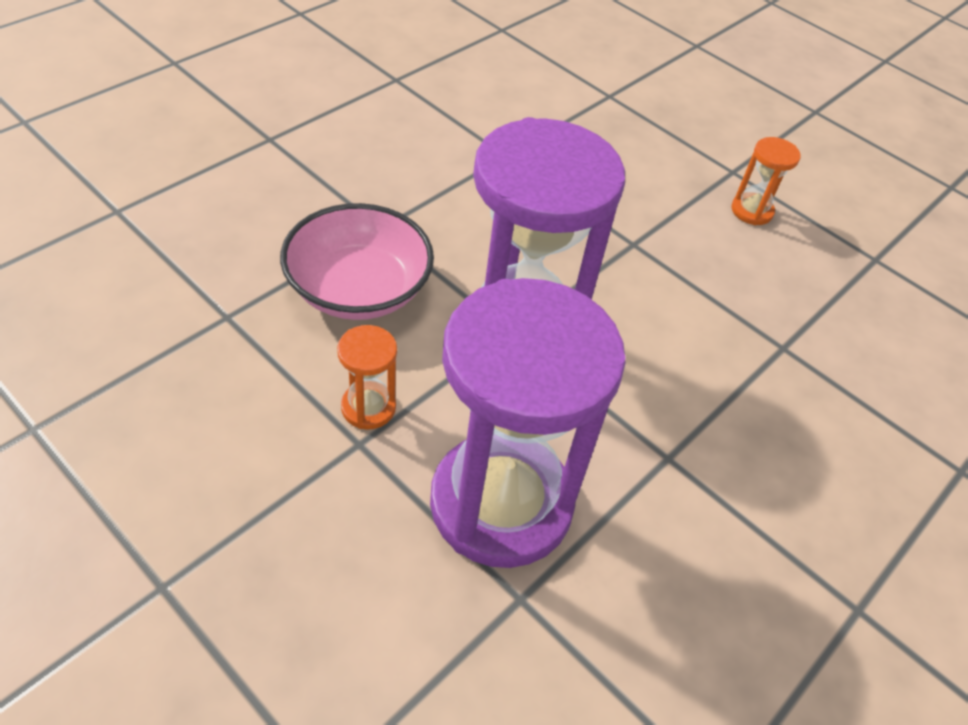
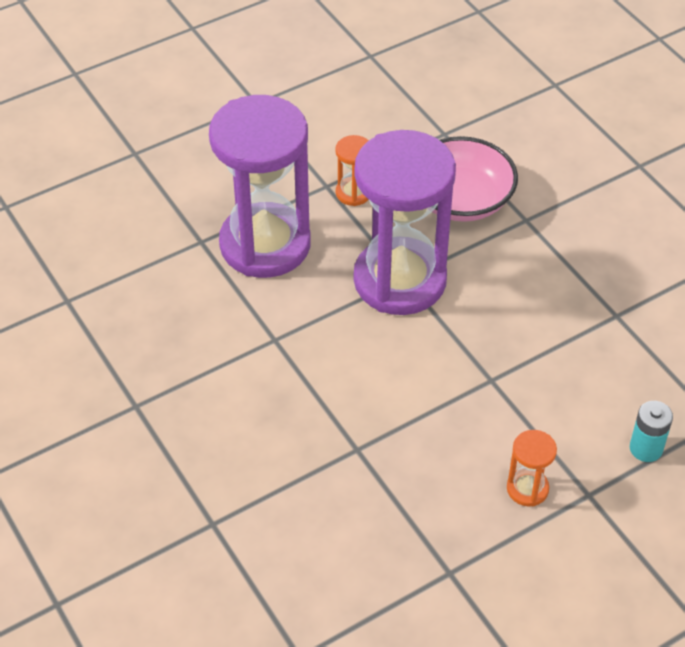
camera: 110 degrees right, 0 degrees up
(662, 137) = (646, 448): none -> turquoise battery

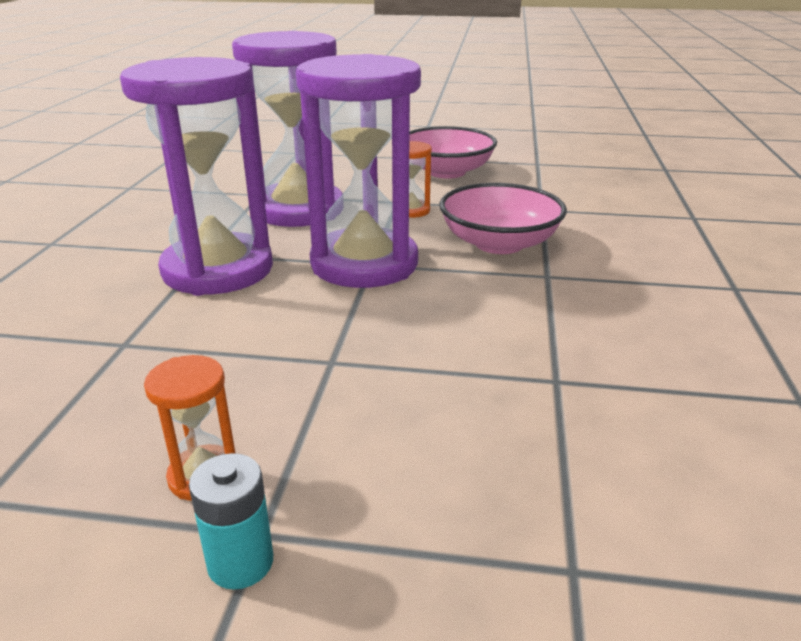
camera: 40 degrees right, 20 degrees down
(310, 350) = (218, 270): none -> purple hourglass
(312, 114) = (446, 172): none -> pink bowl
(646, 448) = (415, 532): turquoise battery -> turquoise battery (240, 562)

